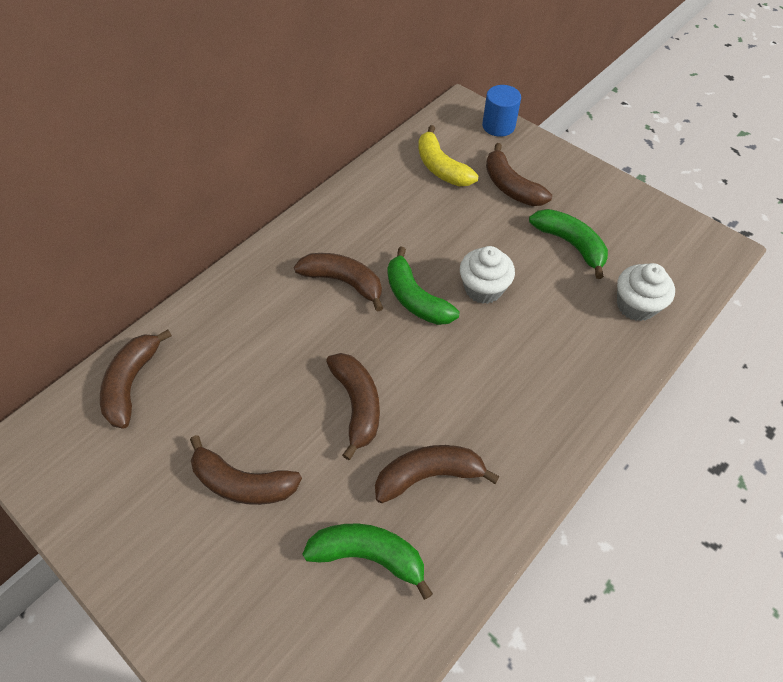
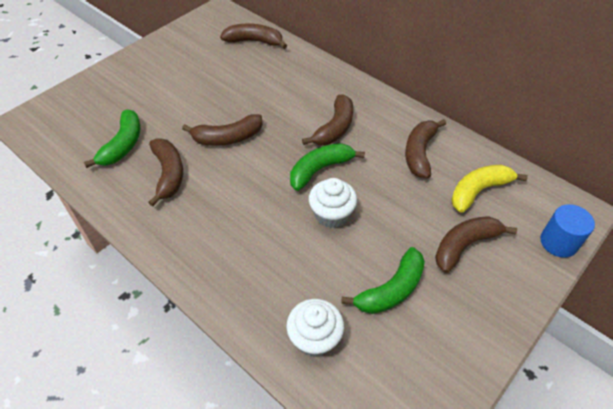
camera: 90 degrees right, 5 degrees down
(243, 483) = (182, 90): brown banana -> brown banana (419, 153)

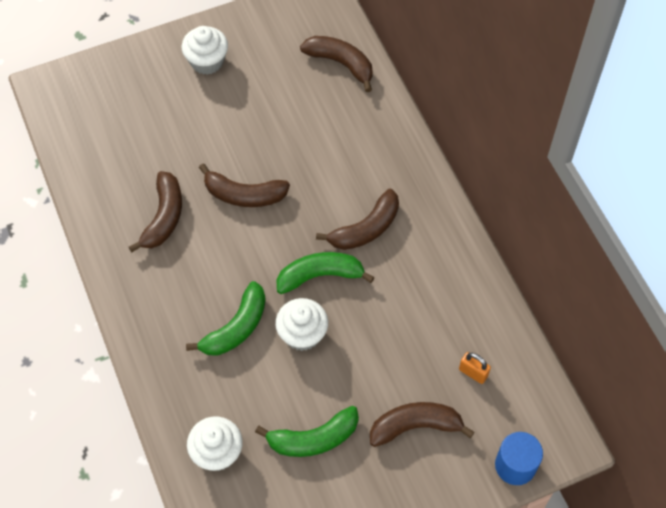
camera: 25 degrees right, 10 degrees up
(123, 145) = (133, 161): green banana -> green banana (236, 327)
(153, 68) = (207, 61): none -> white cupcake
(419, 153) = (440, 300): brown banana -> none
(478, 191) = (473, 373): yellow banana -> orange padlock

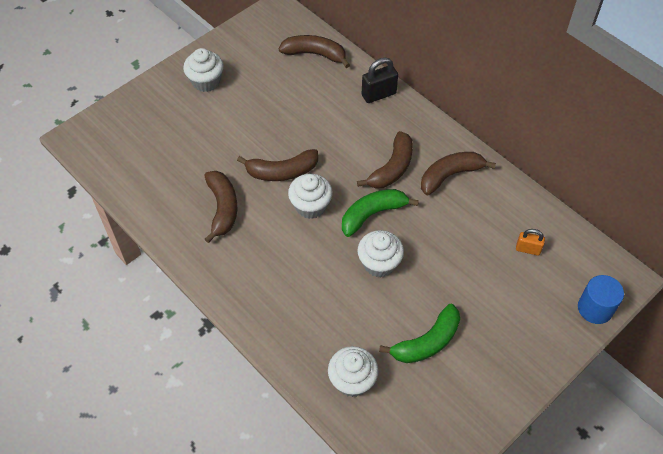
camera: 20 degrees left, 5 degrees down
(236, 327) = (322, 275): green banana -> none
(258, 244) = (310, 206): none -> white cupcake
(391, 135) = (378, 94): none -> black padlock
(415, 426) = (503, 305): brown banana -> brown banana (450, 175)

